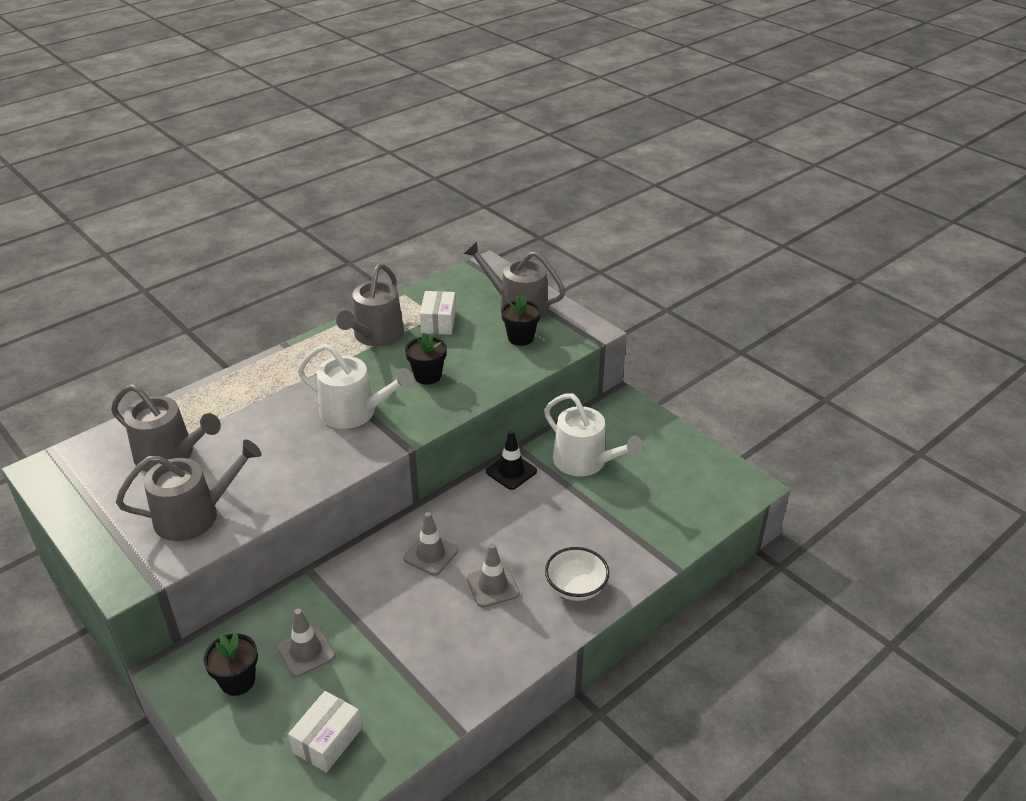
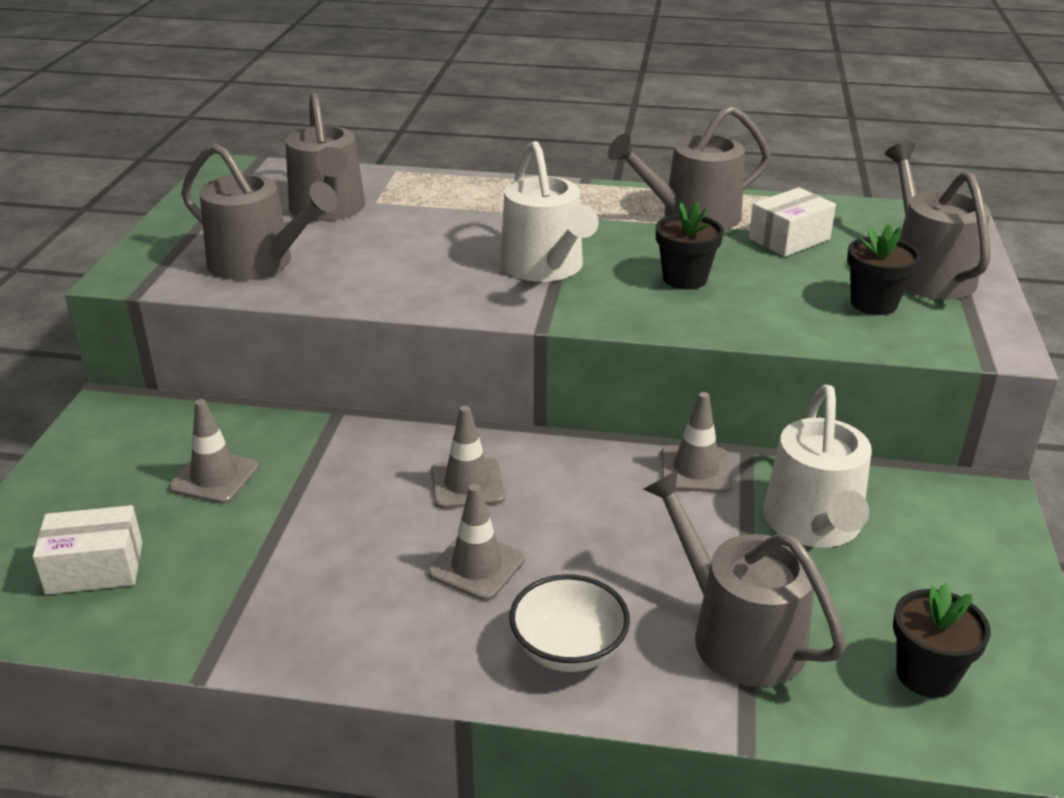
camera: 50 degrees right, 5 degrees down
(238, 681) = (130, 455): black flower pot -> black flower pot (926, 674)
(511, 471) = (695, 470): black traffic cone -> grey traffic cone
(620, 529) = (738, 634): none -> grey watering can

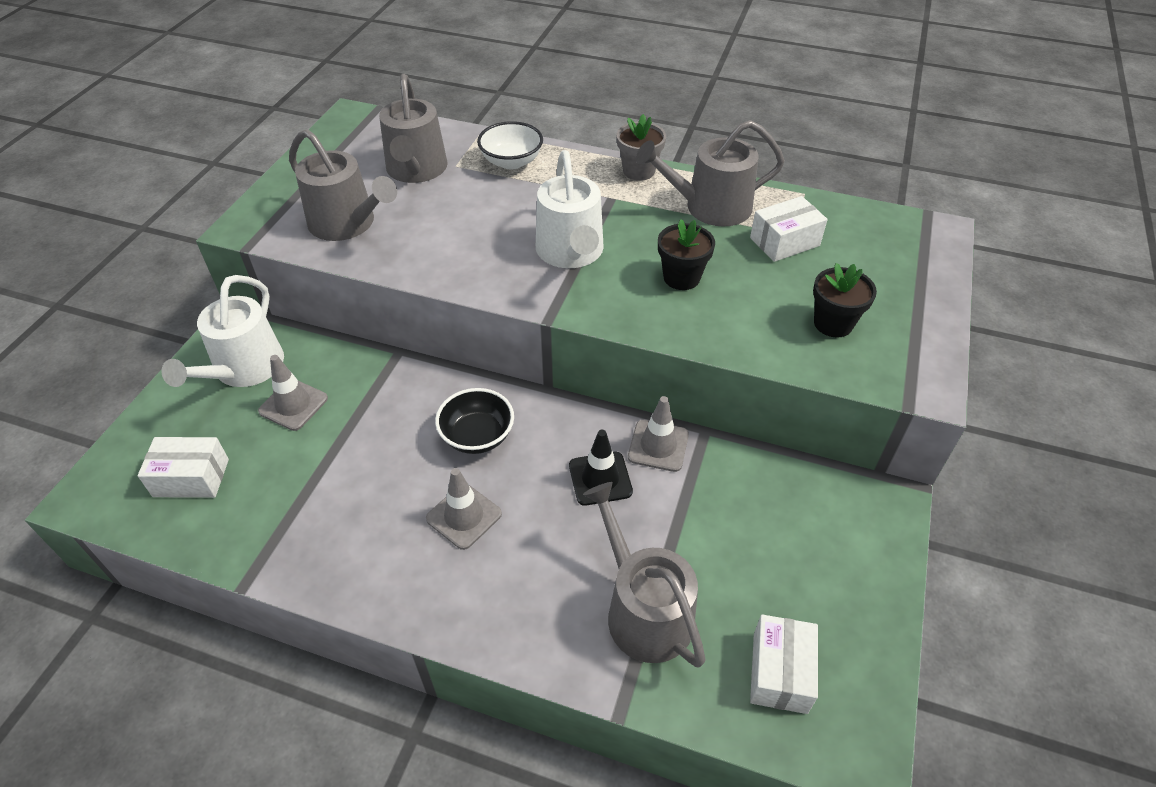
camera: 10 degrees right, 15 degrees up
(467, 484) = (477, 436): grey traffic cone -> black bowl
(568, 649) = (511, 604): white bowl -> white bowl (511, 162)
(597, 192) = (639, 171): none -> grey flower pot
(636, 509) = (600, 478): none -> black traffic cone
(814, 524) = (736, 513): white watering can -> white watering can (244, 369)
(926, 272) = (891, 293): grey watering can -> none
(926, 674) = (779, 672): black flower pot -> white box

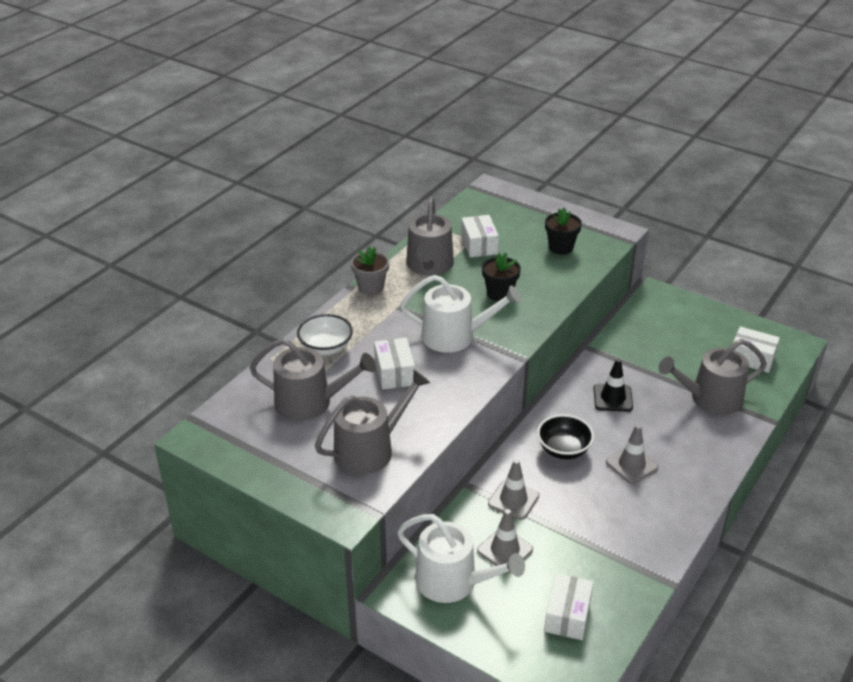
camera: 75 degrees left, 10 degrees down
(482, 217) = (394, 373): none -> white box
(658, 446) = (591, 368): grey traffic cone -> grey traffic cone (513, 500)

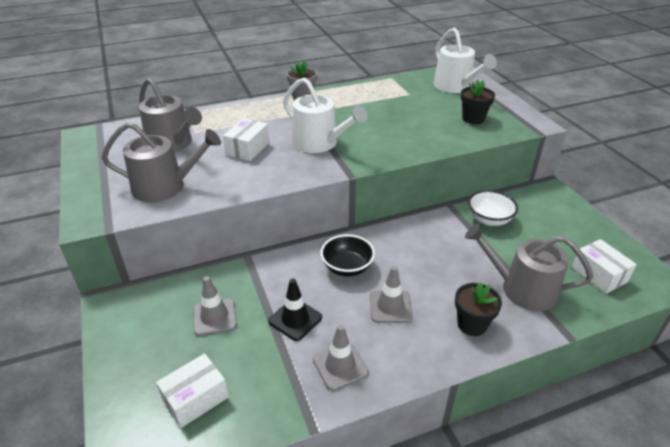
camera: 35 degrees right, 0 degrees up
(326, 348) = (227, 119): white bowl -> white bowl (489, 219)
(429, 266) = (358, 98): grey watering can -> none
(453, 582) = (151, 319): white watering can -> white watering can (455, 87)
(479, 245) = (410, 98): white box -> none
(499, 294) = (387, 130): black flower pot -> black flower pot (472, 324)
(513, 500) = (266, 284): grey traffic cone -> grey traffic cone (340, 366)
(613, 398) = (431, 249): black traffic cone -> black traffic cone (295, 319)

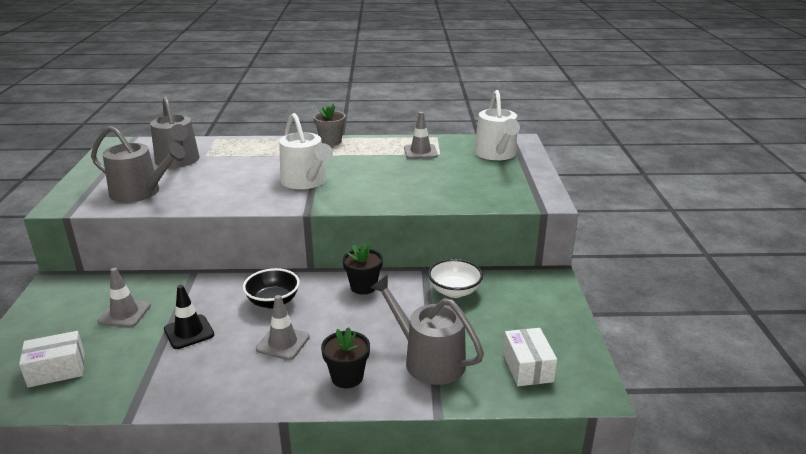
camera: 20 degrees right, 10 degrees down
(248, 149) = (237, 175): white box -> none
(340, 366) = (194, 378): grey traffic cone -> grey traffic cone (420, 152)
(473, 118) = (483, 185): black flower pot -> black flower pot (363, 287)

